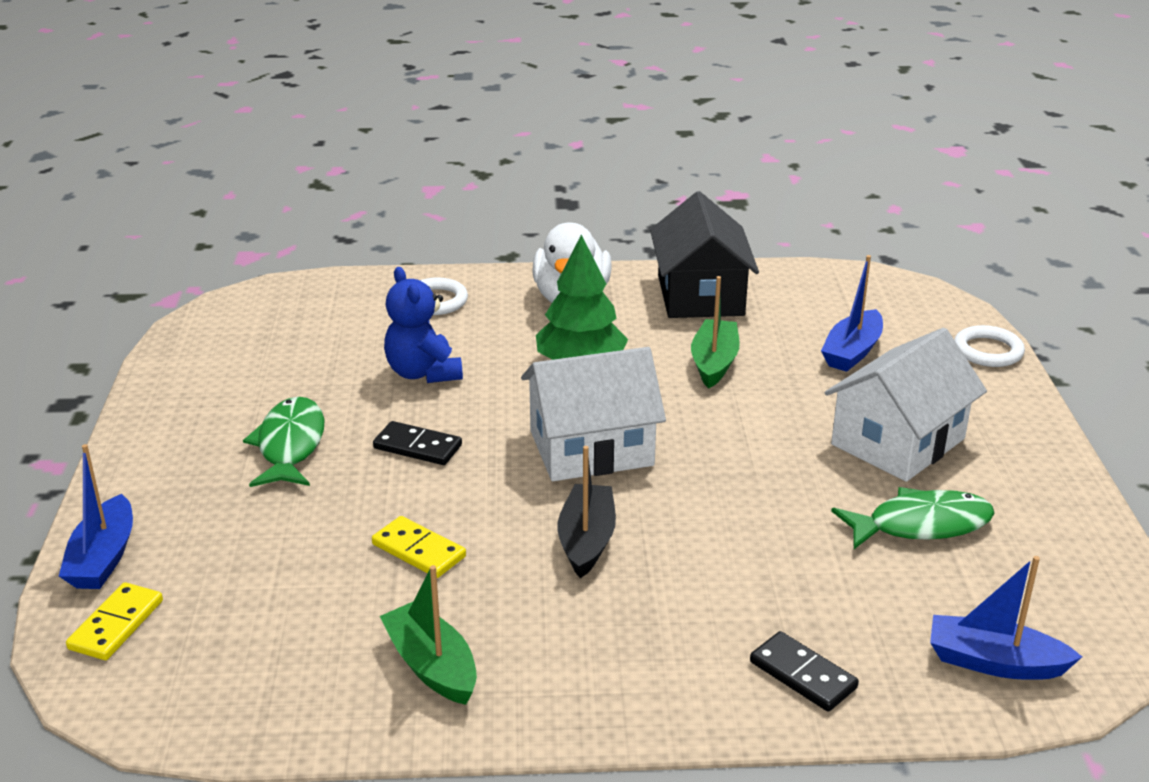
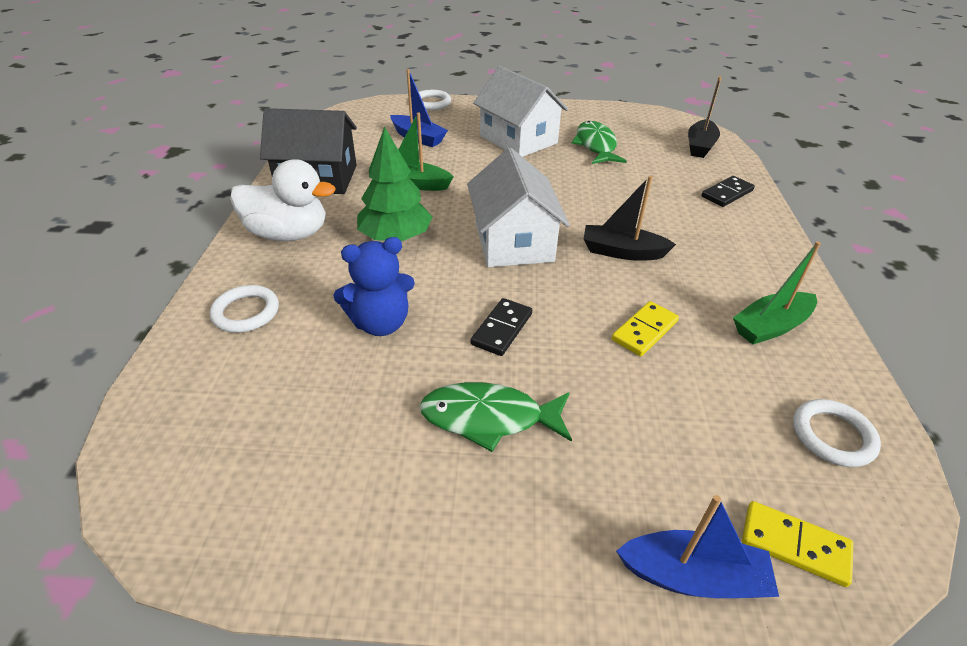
camera: 85 degrees left, 10 degrees up
(239, 683) = (832, 436): none -> white ring
(994, 662) = (700, 146): blue boat -> black boat

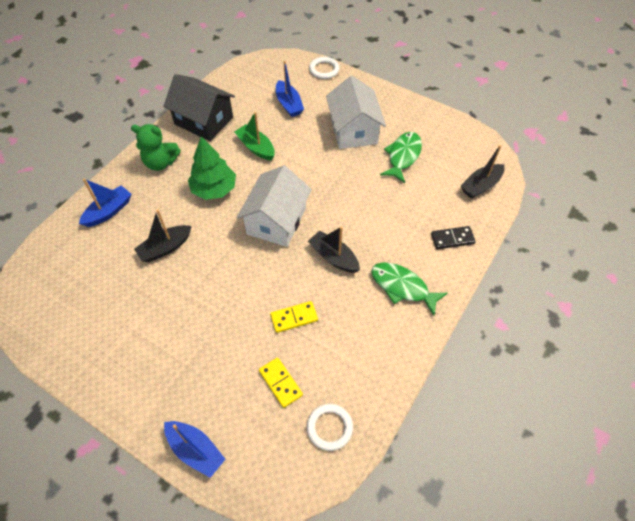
camera: 30 degrees right, 15 degrees up
(246, 312) = (109, 211): white ring -> blue boat
(288, 234) = (161, 163): white duck -> green teddy bear
(380, 323) = (165, 248): blue teddy bear -> black boat
(489, 418) = (174, 329): green fish -> green fish (402, 287)
(502, 329) = (221, 280): black domino -> none
(770, 326) = (368, 350): green boat -> none
(794, 545) = (252, 464): yellow domino -> yellow domino (280, 383)

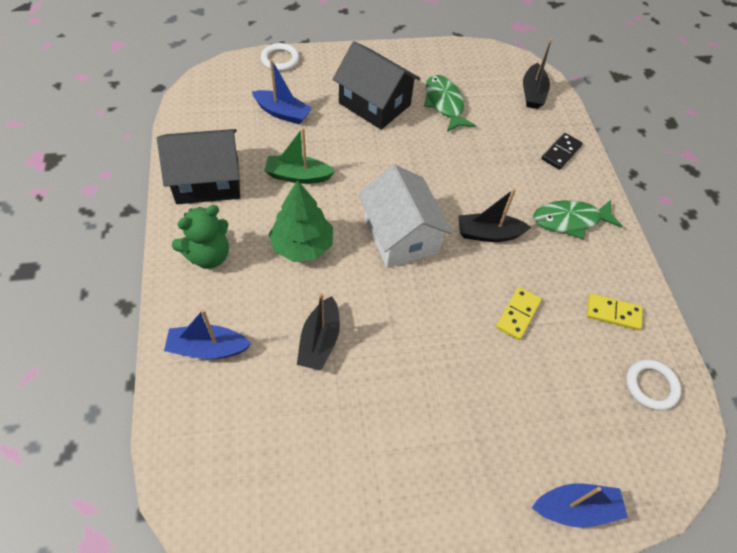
camera: 45 degrees left, 0 degrees up
(109, 211) = (208, 348): blue boat -> blue boat turned 90 degrees counterclockwise
(280, 383) = (573, 382): yellow domino -> yellow domino (613, 313)
(353, 130) = (374, 104): white house -> black house

